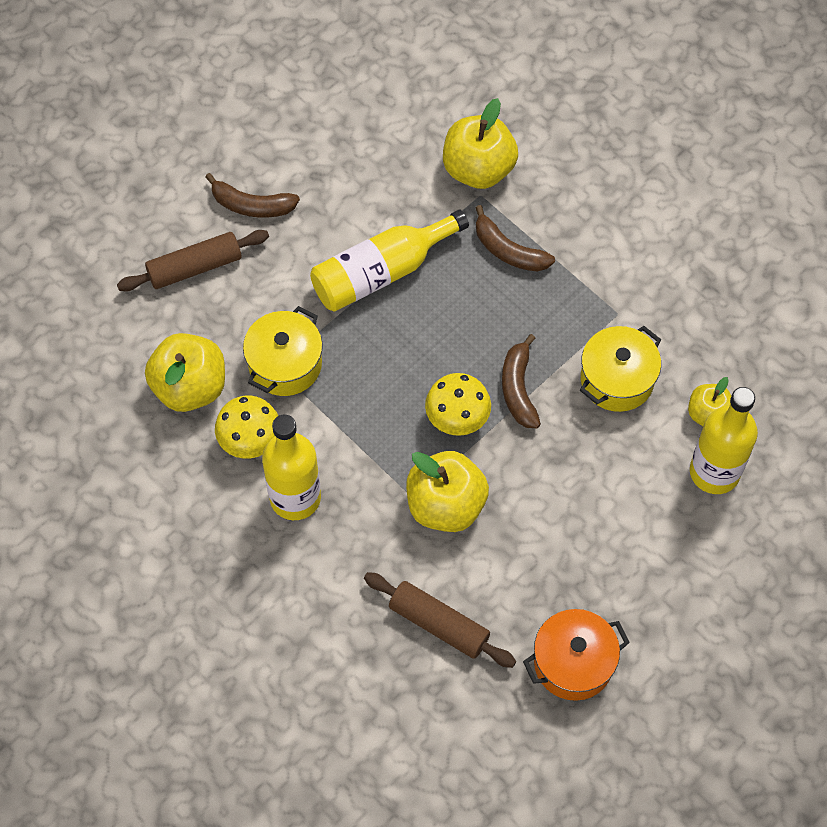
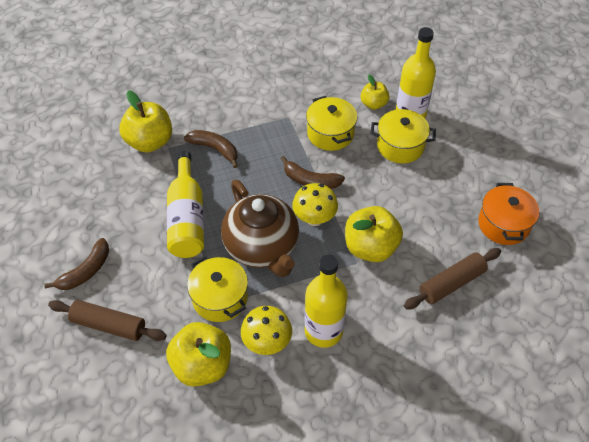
camera: 65 degrees left, 10 degrees down
(195, 267) = (109, 325): brown rolling pin -> brown rolling pin turned 75 degrees counterclockwise
(380, 378) = (262, 248): none -> brown teapot
(508, 250) = (215, 149): brown banana -> brown banana turned 120 degrees counterclockwise
(645, 479) = (400, 146): none -> yellow pot

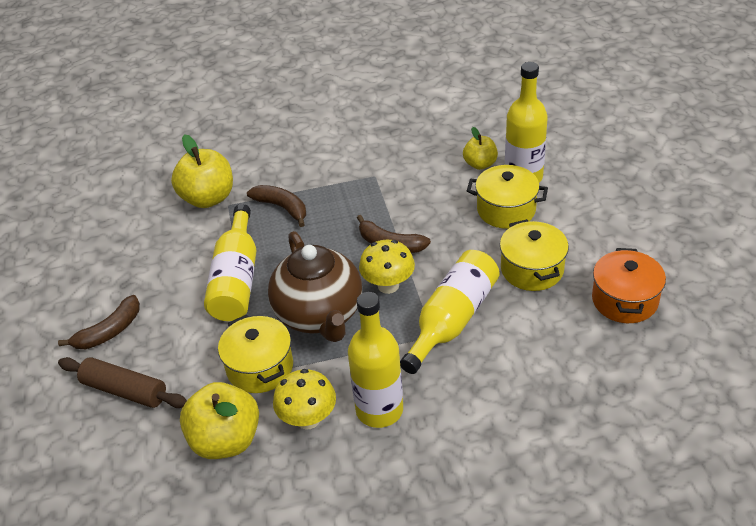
camera: 10 degrees right, 10 degrees down
(330, 134) = (422, 194): yellow pot -> yellow pot (532, 269)
(370, 247) = (452, 320): yellow apple -> yellow bottle
(451, 283) = (548, 364): brown rolling pin -> none

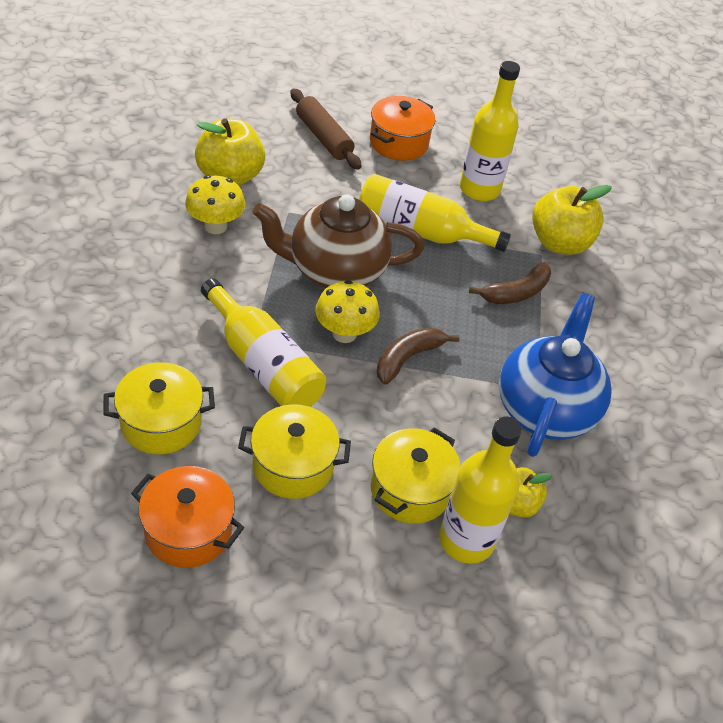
camera: 100 degrees right, 5 degrees up
(109, 331) = (398, 143): brown banana -> orange pot
(124, 390) = (323, 137): brown rolling pin -> brown rolling pin turned 75 degrees counterclockwise
(260, 367) = (295, 215): yellow pot -> yellow pot (161, 423)
(379, 410) = (191, 271): yellow bottle -> yellow bottle (479, 189)
(391, 169) = (545, 409): none -> blue teapot

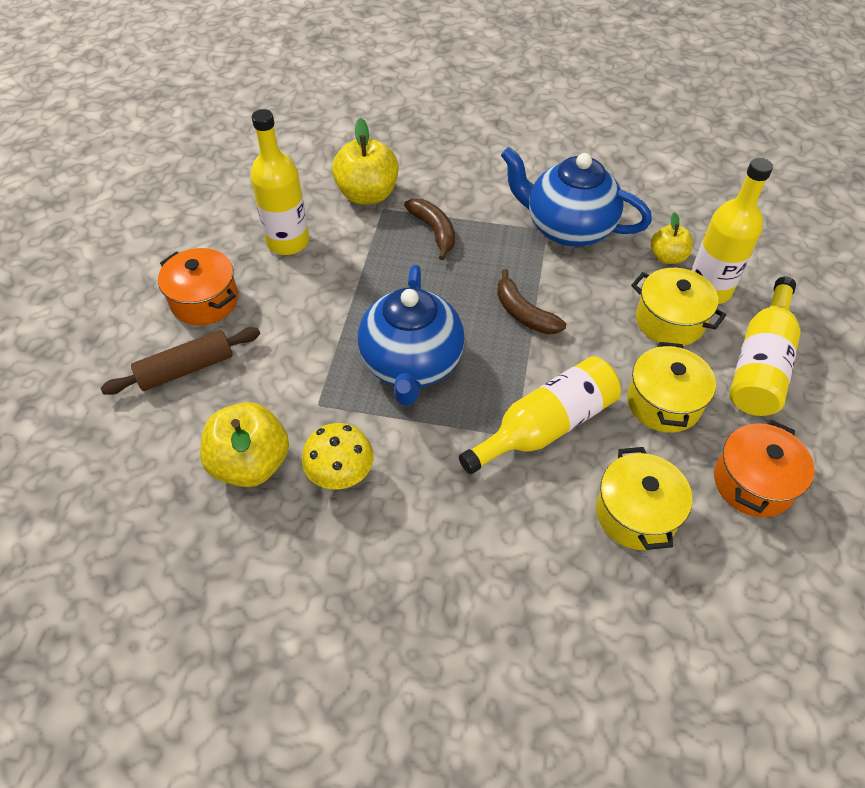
camera: 80 degrees left, 5 degrees up
(335, 271) = (411, 364): brown teapot -> blue teapot
(344, 333) = (498, 359): yellow mushroom -> none
(420, 231) = (350, 292): yellow bottle -> yellow bottle (760, 364)

